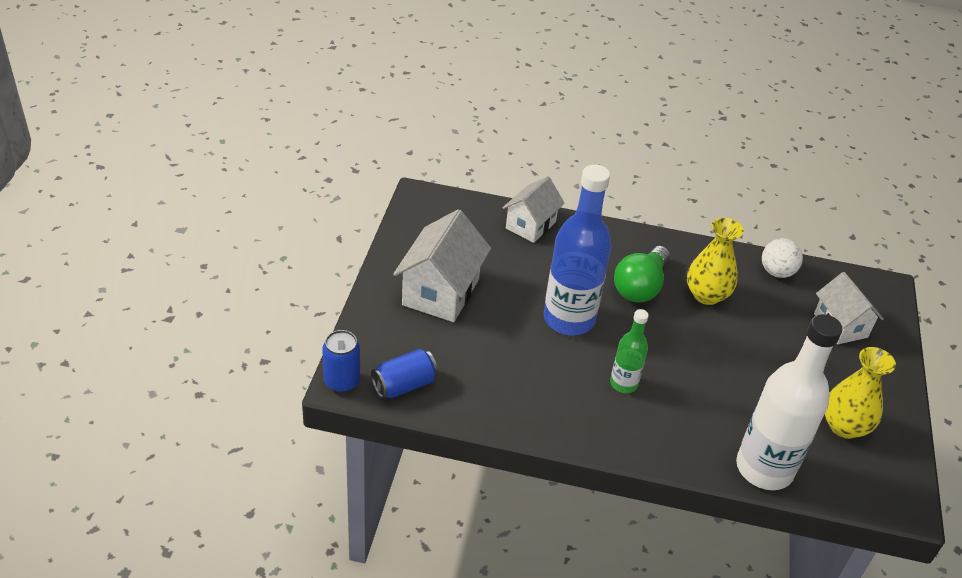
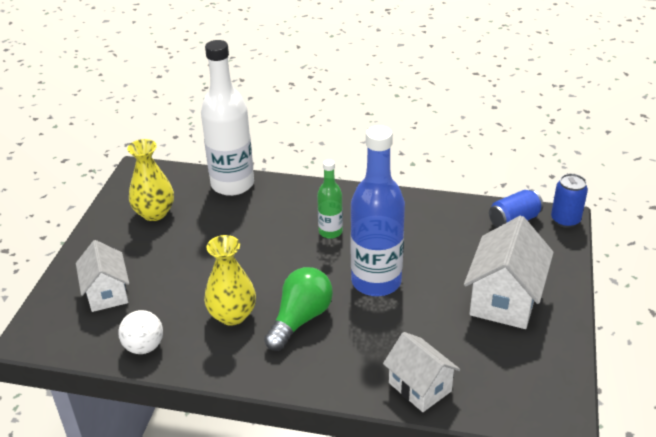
camera: 175 degrees left, 5 degrees down
(530, 225) = (420, 387): white house -> white house turned 75 degrees counterclockwise

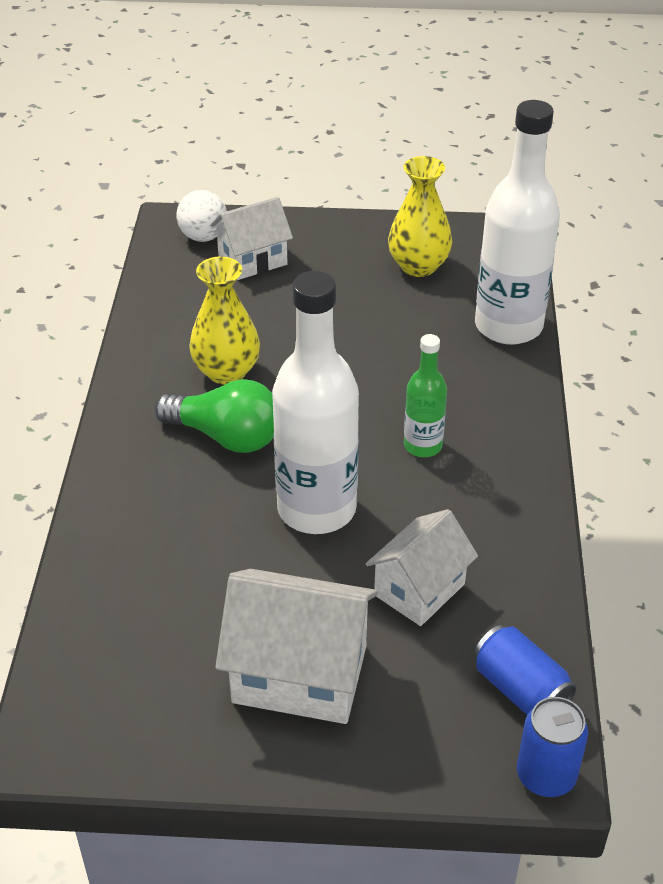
camera: 80 degrees right, 5 degrees up
(144, 346) = (164, 308): white ball -> white ball (203, 237)
(376, 281) = (316, 509): blue bottle -> white bottle
(420, 387) = (104, 573): white house -> white house (419, 589)

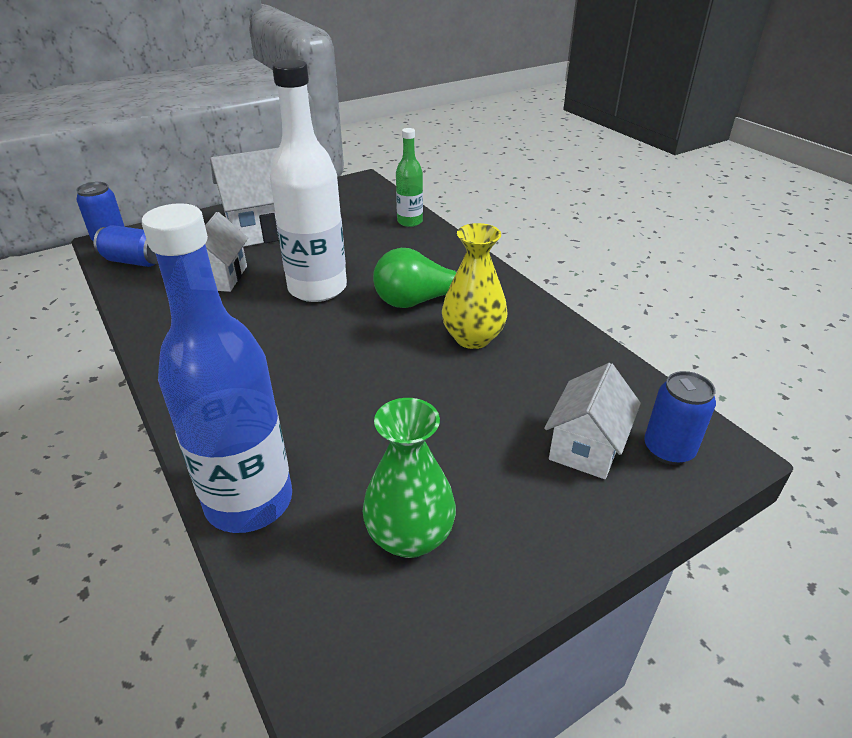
camera: 145 degrees right, 5 degrees down
(203, 237) = (668, 449): white ball -> blue can
(418, 266) = (410, 536): yellow vase -> green vase
(423, 446) = (269, 351): green bottle -> green bottle (410, 222)
(508, 326) = (249, 501): white bottle -> blue bottle

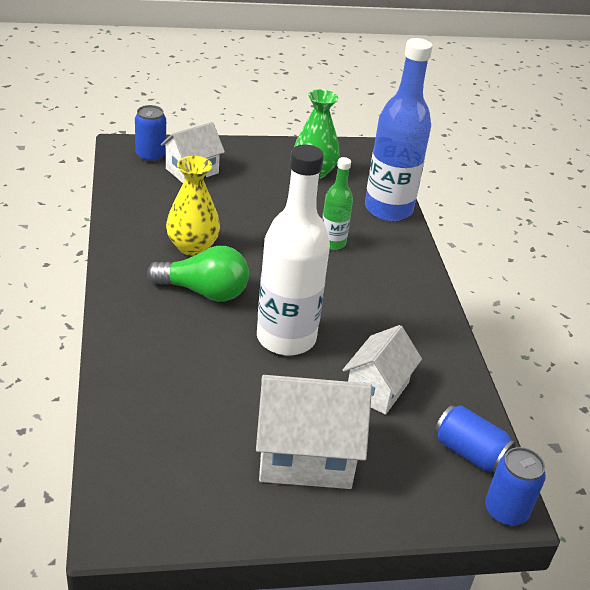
camera: 160 degrees left, 0 degrees up
(410, 222) = (125, 401): green bottle -> green bottle (332, 243)

